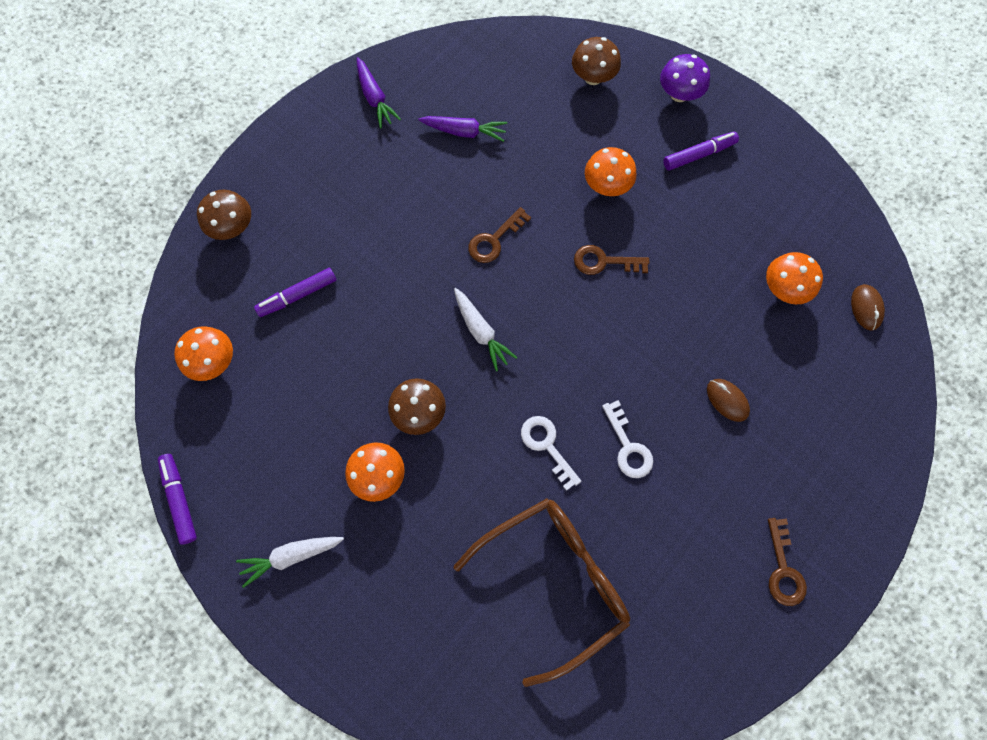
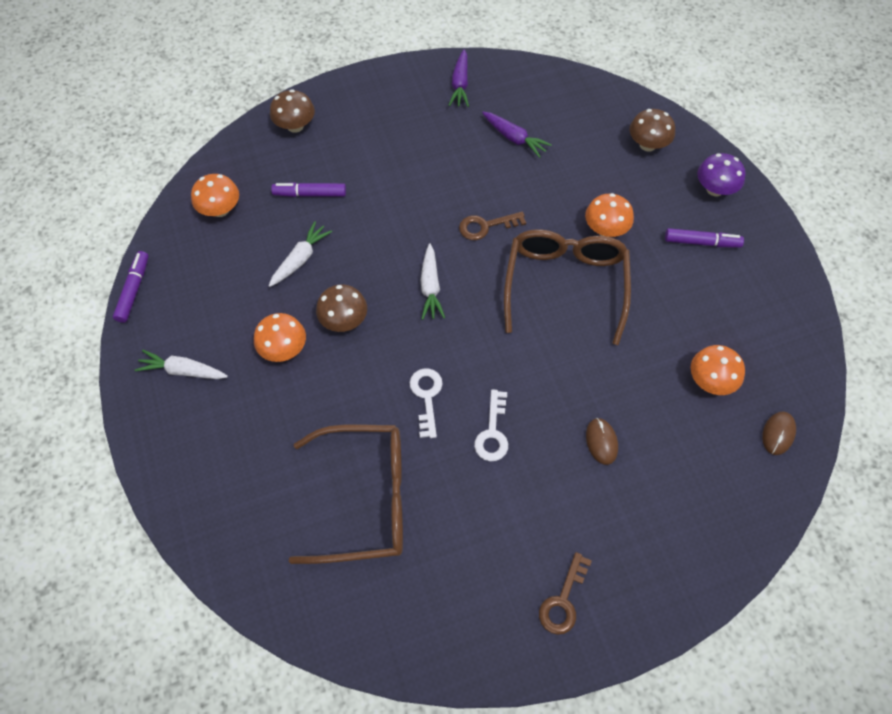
camera: 30 degrees right, 10 degrees down
(333, 371) = (300, 259): none -> white carrot
(604, 262) = (565, 284): brown key -> brown glasses

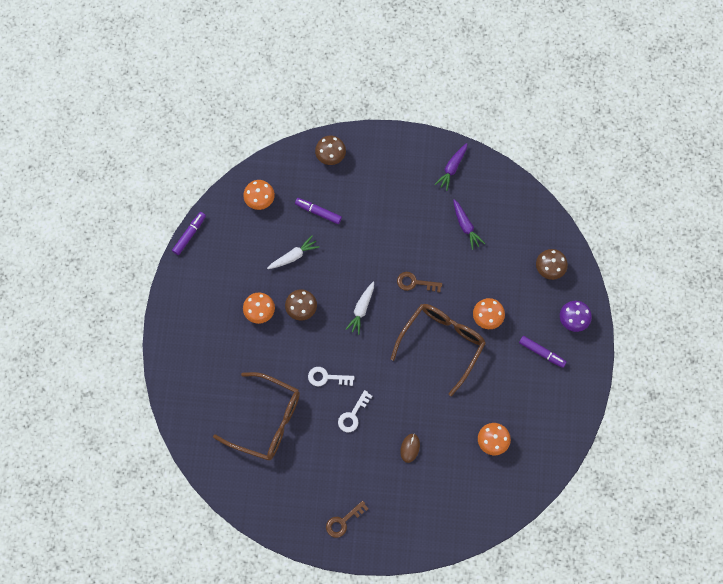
camera: 25 degrees right, 10 degrees up
(183, 371) = (199, 300): white carrot -> none
(426, 397) = (326, 377): white key -> white key turned 105 degrees counterclockwise
(778, 434) = (512, 489): brown mouse -> none

